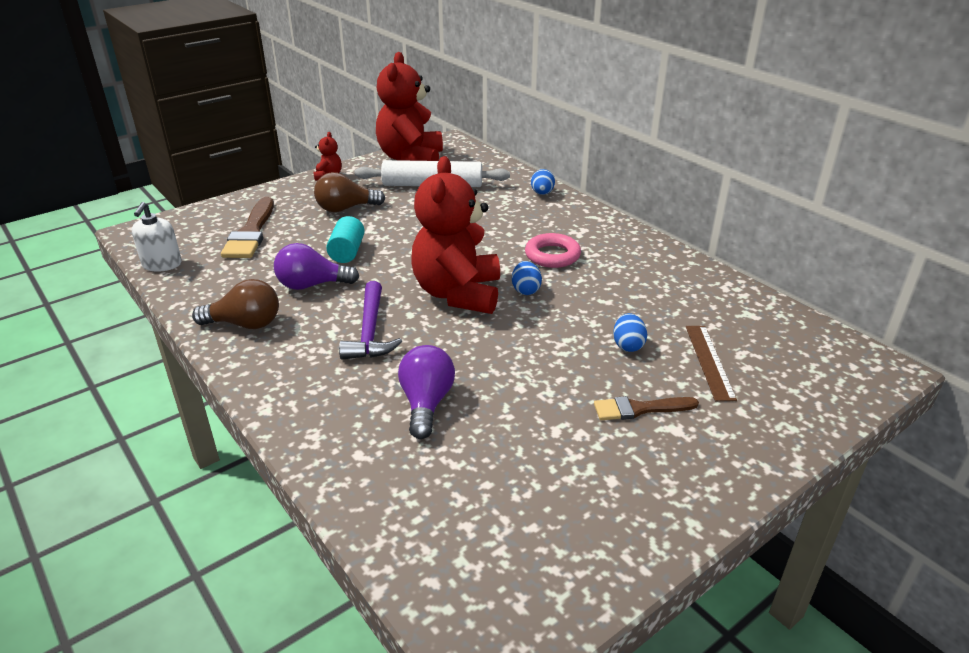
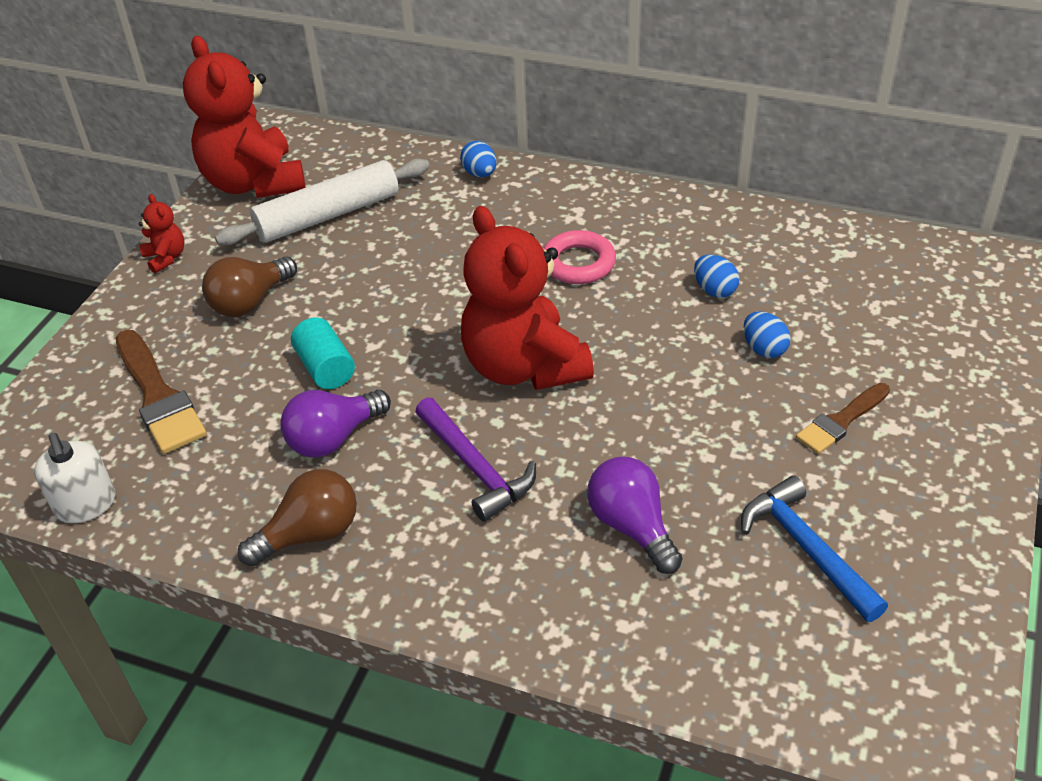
camera: 30 degrees left, 10 degrees up
(526, 290) = (594, 326): blue egg -> blue egg (714, 290)
(529, 471) = (807, 548): none -> blue hammer
(709, 361) = (855, 331): brown ruler -> none

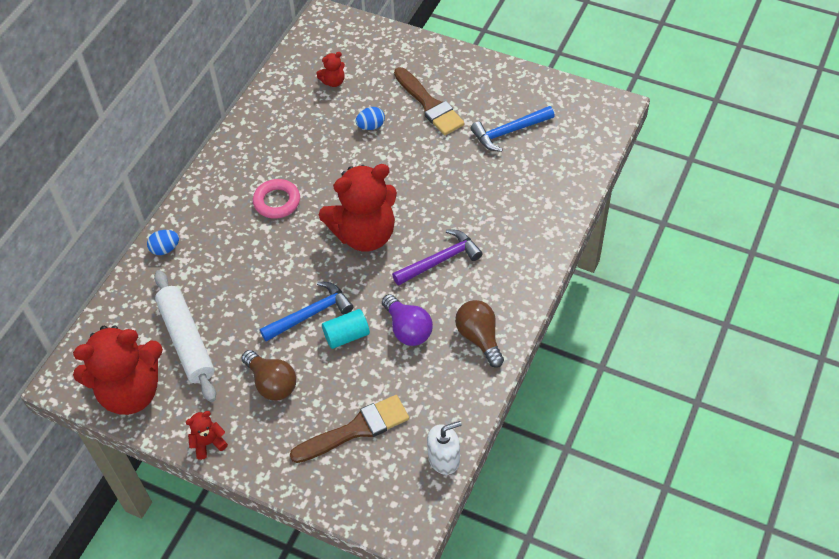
camera: 85 degrees left, 10 degrees up
(367, 325) = (310, 314): none -> blue hammer
(632, 526) = (489, 196): purple light bulb -> none
(714, 290) = (317, 140): blue egg -> none
(841, 421) = (429, 105): brown brush -> brown brush, size x1.60
(853, 292) = (333, 81): none -> red teddy bear

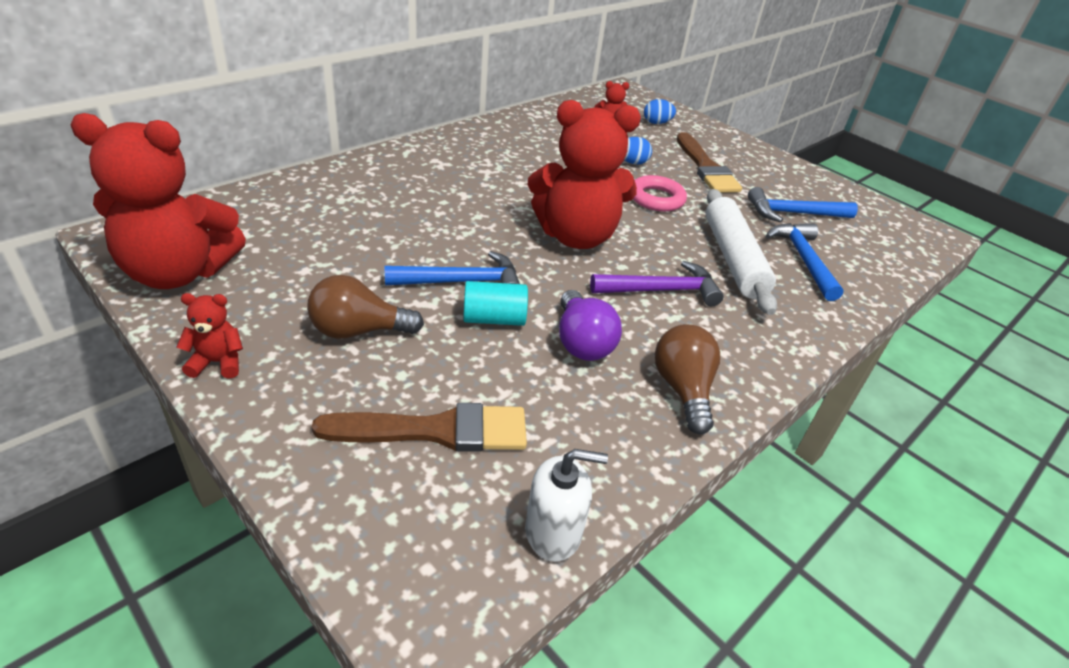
camera: 15 degrees right, 15 degrees down
(165, 249) = (341, 175): blue egg -> blue egg (656, 123)
(186, 340) = (291, 252): white rolling pin -> white rolling pin (732, 258)
(272, 383) = (358, 331): brown light bulb -> brown light bulb turned 105 degrees clockwise
(277, 201) = (491, 181): pink ring -> pink ring (656, 199)
(526, 183) = (803, 260): none -> blue hammer

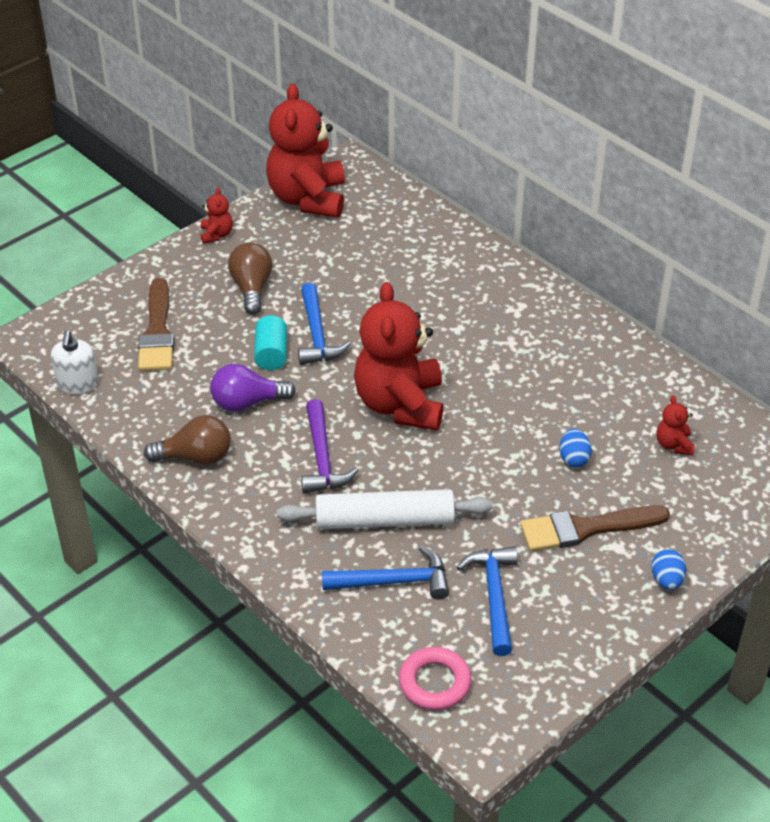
camera: 95 degrees right, 5 degrees up
(656, 123) = (703, 494): blue egg -> blue egg (666, 580)
(656, 199) = (492, 472): pink ring -> pink ring (435, 683)

